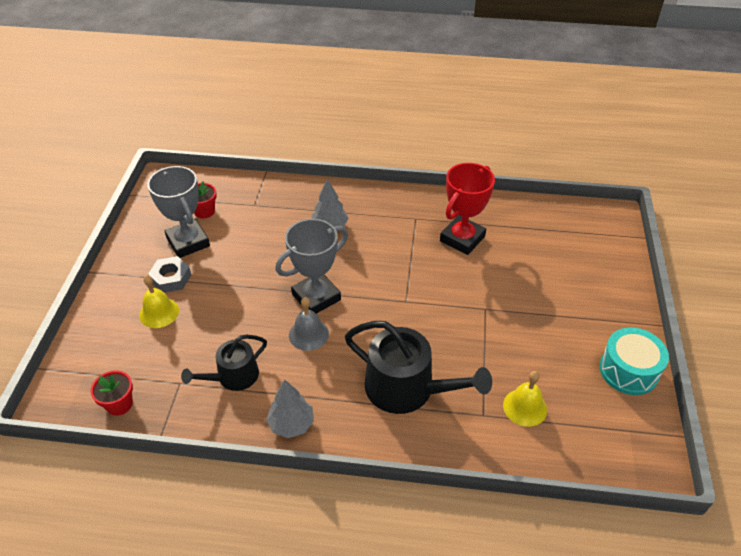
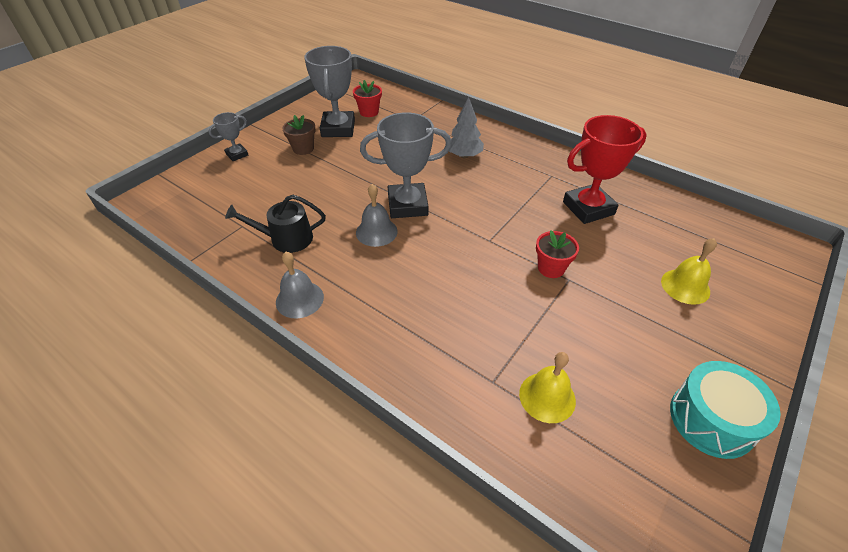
camera: 30 degrees right, 0 degrees up
(106, 312) = (237, 154): none -> grey trophy
(119, 404) = (186, 222): red flower pot -> red flower pot (551, 268)
(159, 312) = (273, 169): yellow bell -> yellow bell (685, 286)
(171, 278) = (303, 149): grey nut -> brown flower pot
(291, 424) = (299, 299): grey tree -> grey bell
(407, 388) = (431, 318): black watering can -> none

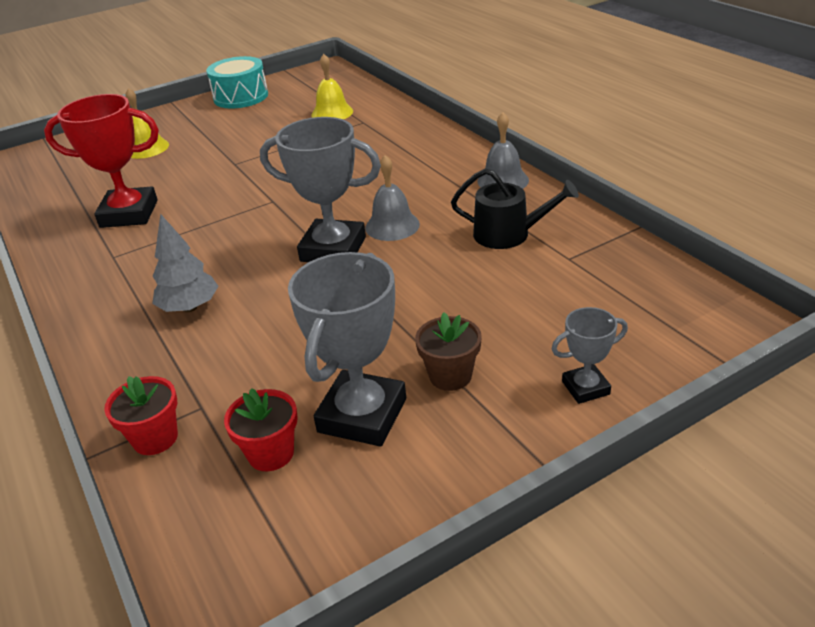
camera: 155 degrees left, 10 degrees down
(551, 268) = (240, 172): red flower pot -> red flower pot (155, 438)

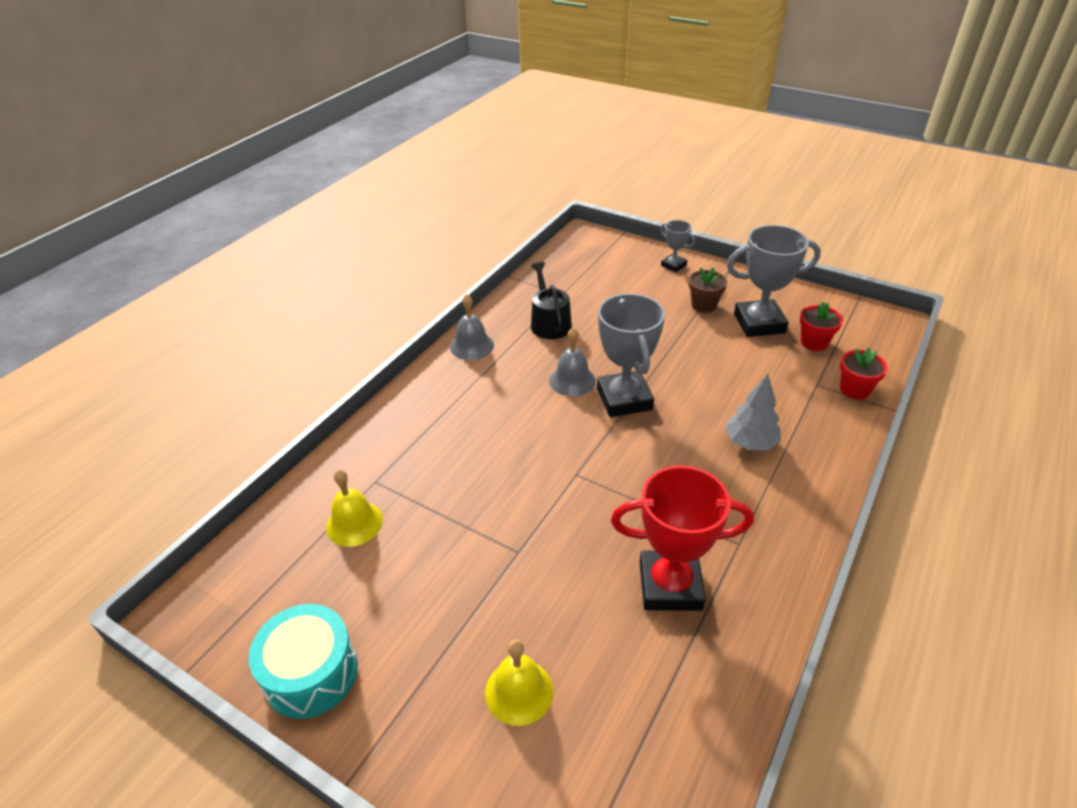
camera: 120 degrees left, 5 degrees up
(129, 214) = (670, 585): red trophy -> red trophy turned 60 degrees counterclockwise

